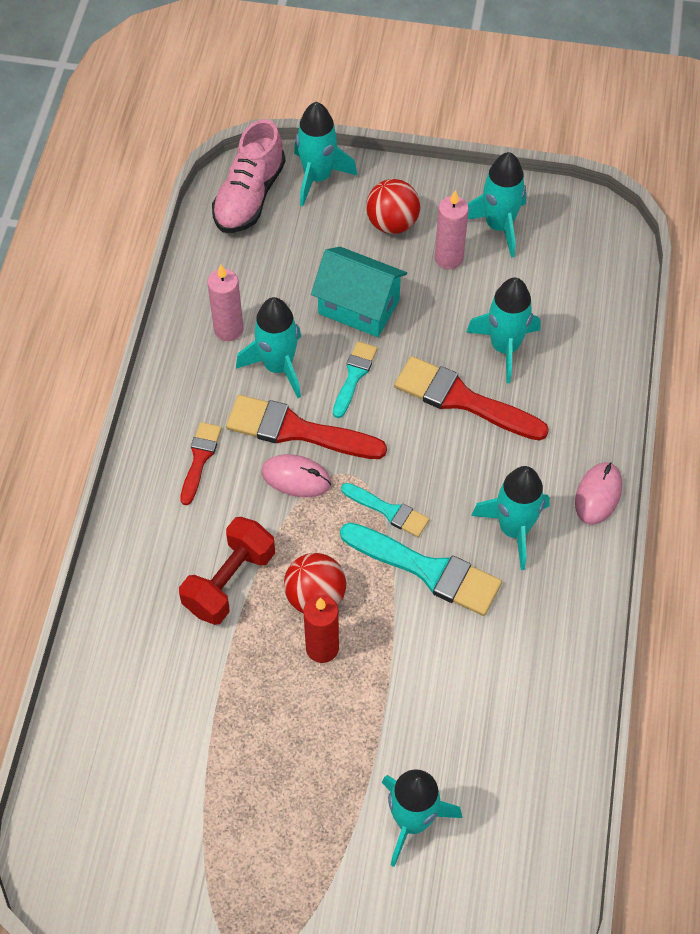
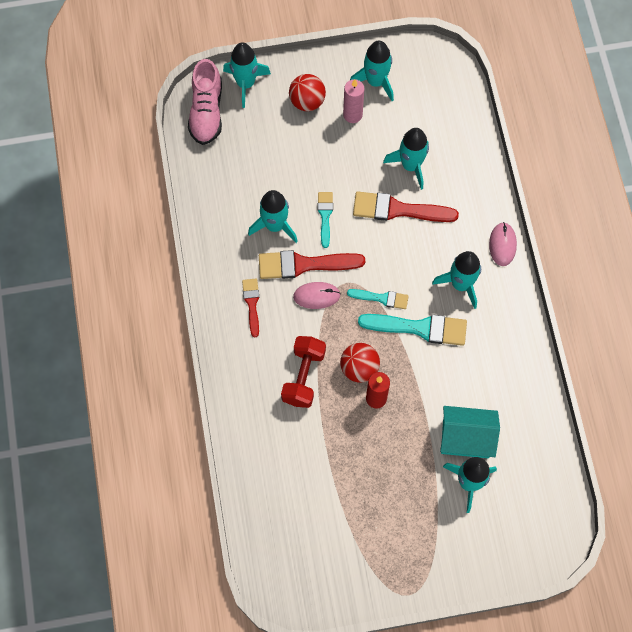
camera: 20 degrees left, 10 degrees up
(228, 329) = (233, 210): pink candle -> none
(359, 307) = (309, 167): turquoise house -> turquoise house (466, 438)

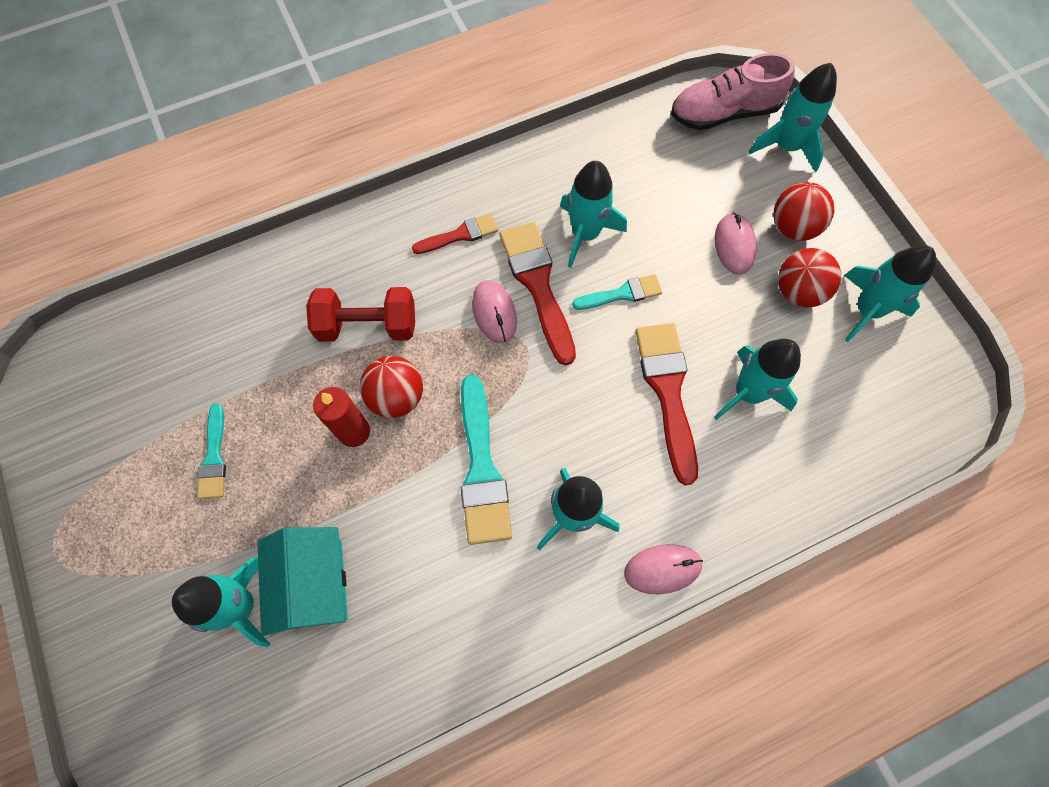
camera: 75 degrees right, 0 degrees up
(310, 140) = (734, 245): none -> pink mouse
(352, 115) = (798, 291): pink candle -> red ball
(381, 298) = (515, 402): turquoise brush -> turquoise brush (214, 457)

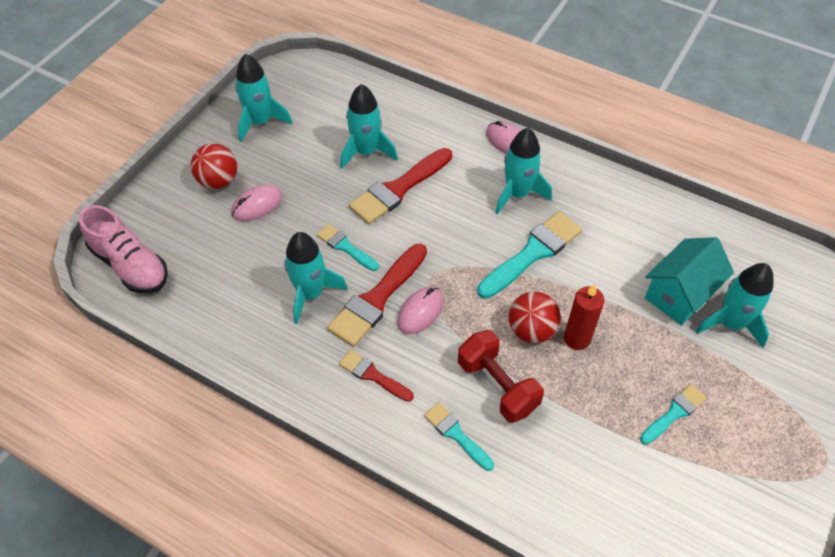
camera: 125 degrees left, 15 degrees down
(354, 263) = (456, 434): none -> turquoise brush
(786, 146) = (143, 214): turquoise rocket -> none
(798, 291) = (271, 158): red ball -> none

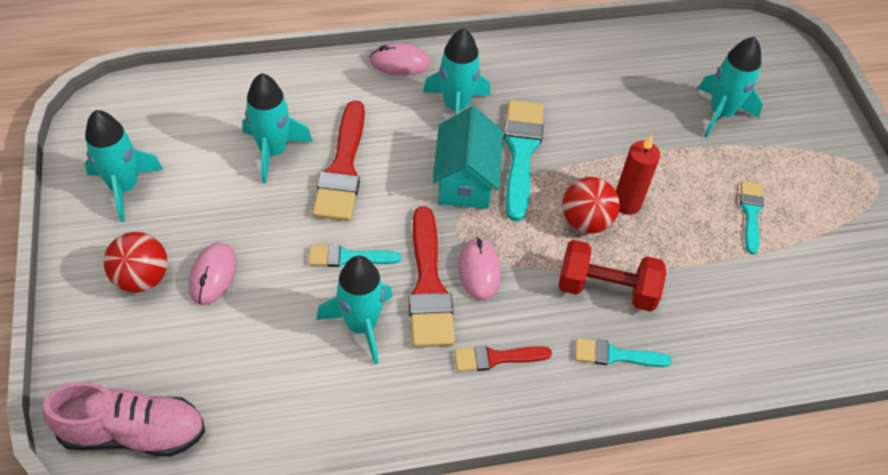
camera: 45 degrees left, 0 degrees up
(680, 294) = (664, 113): turquoise house -> turquoise house (465, 180)

